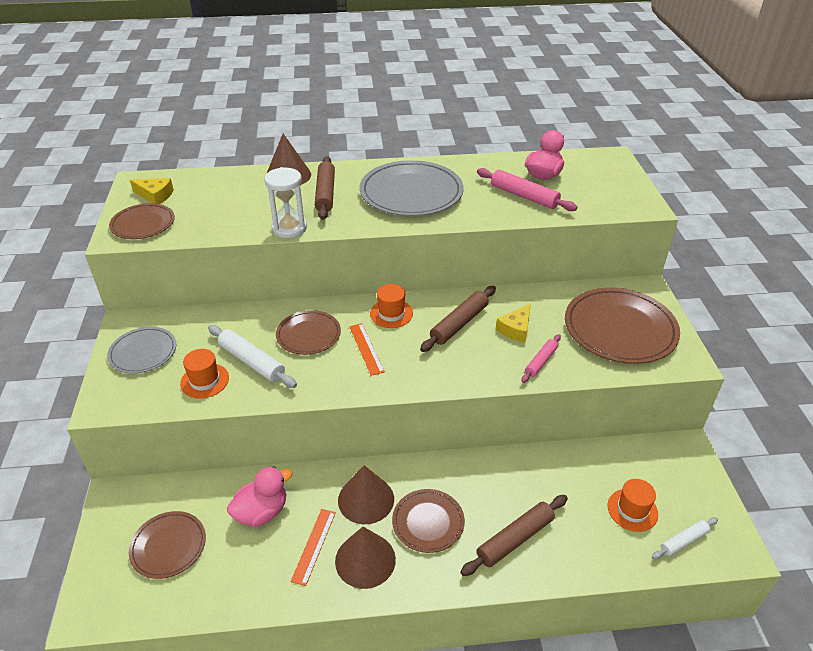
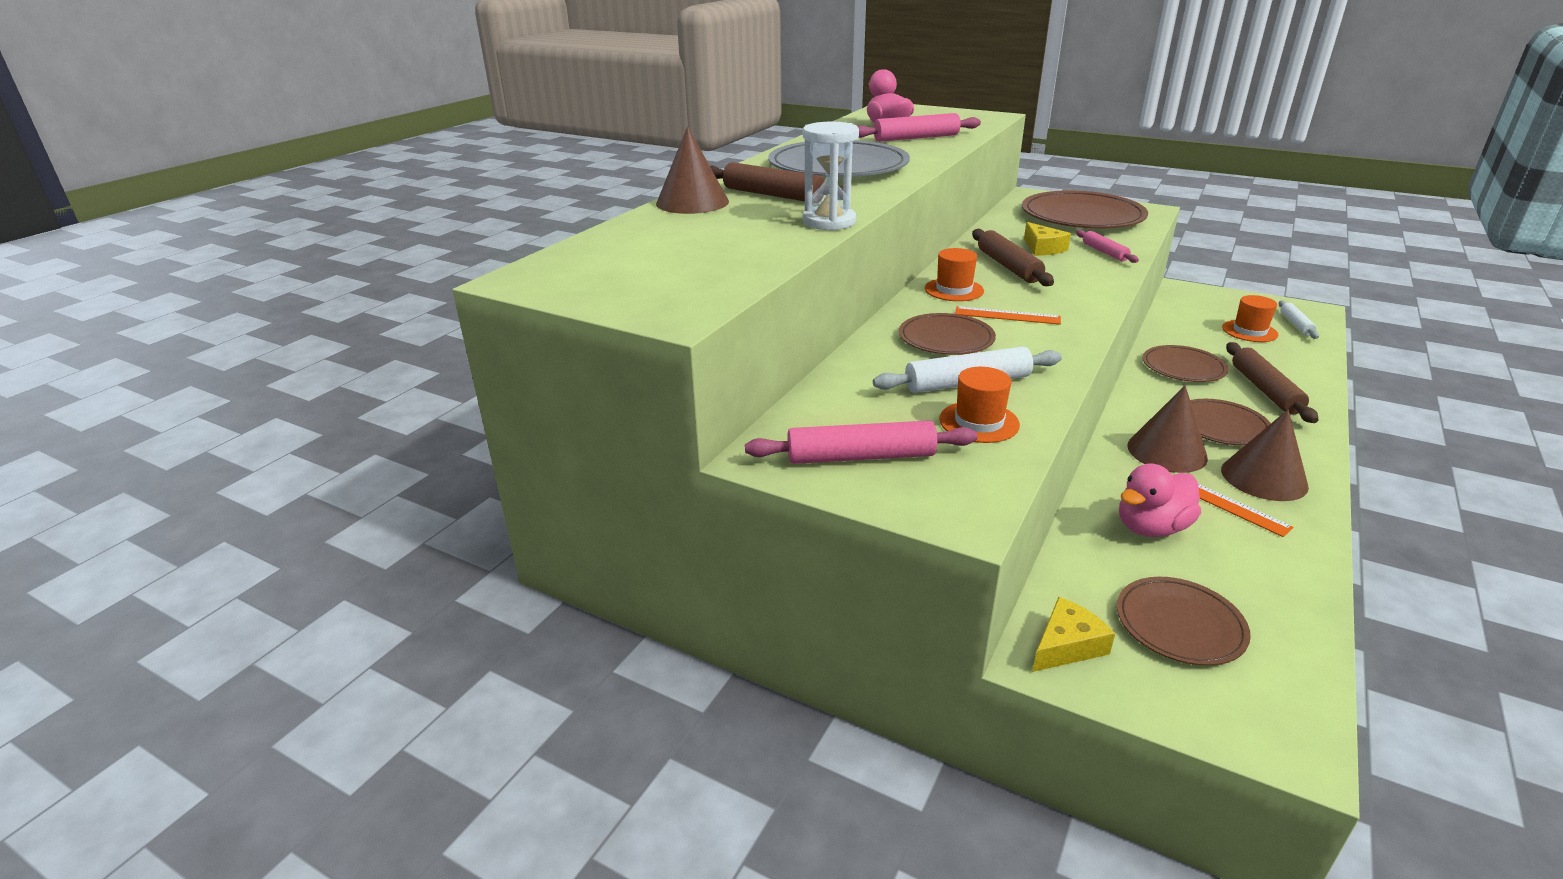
camera: 55 degrees left, 10 degrees down
(143, 224) = (669, 293): brown plate -> brown plate (1183, 367)
(143, 352) = (860, 456): grey plate -> pink rolling pin
(155, 196) = (595, 274): yellow cheese -> yellow cheese (1067, 645)
(262, 512) = (1151, 528): pink duck -> pink duck turned 120 degrees counterclockwise

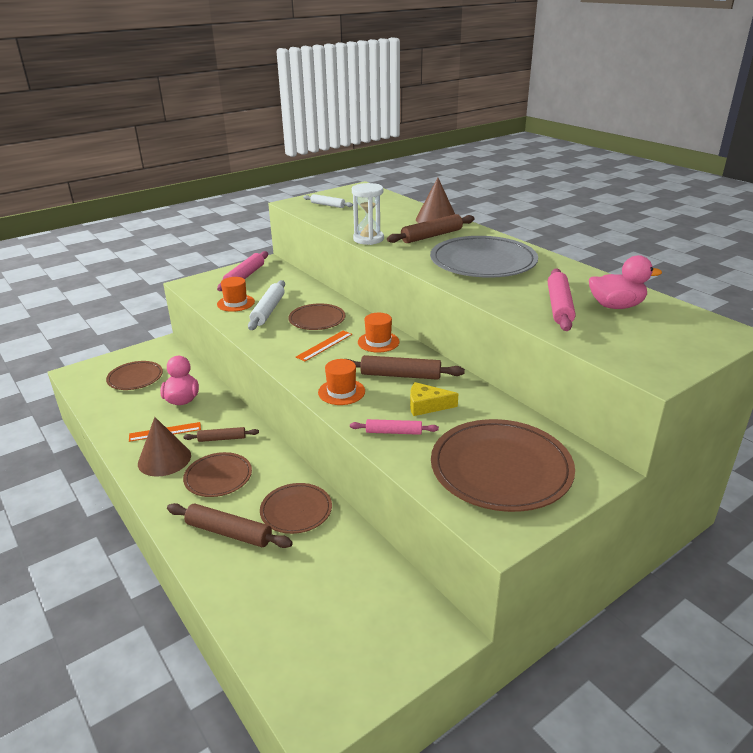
camera: 115 degrees right, 0 degrees up
(1067, 645) = (161, 351): yellow cheese -> none
(1167, 451) = (222, 438): brown cone -> brown rolling pin
(1249, 331) = (315, 607): orange hat -> orange hat (341, 392)
(1296, 324) = (299, 663): white rolling pin -> white rolling pin (327, 205)

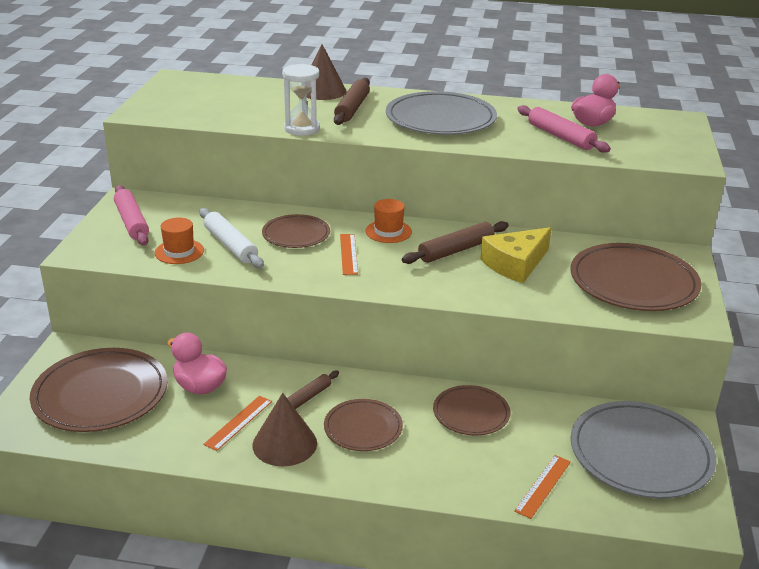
camera: 45 degrees left, 0 degrees up
(135, 378) = (100, 394): brown plate -> brown plate, size x1.75
(229, 533) = (449, 460): brown rolling pin -> none
(253, 595) = (543, 486): none -> orange ruler
(327, 205) = (182, 106): white rolling pin -> none
(341, 392) = (436, 284): orange hat -> none
(363, 627) = (640, 454): none -> grey plate
(394, 432) = (528, 294): pink rolling pin -> none
(426, 405) = (515, 264): yellow cheese -> yellow cheese, size x1.58

